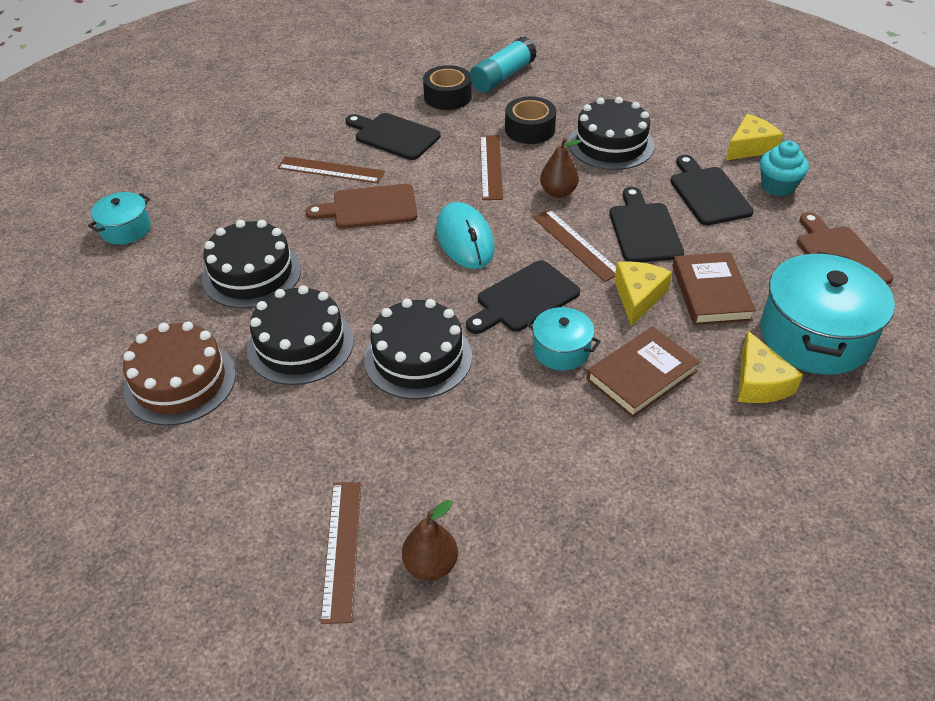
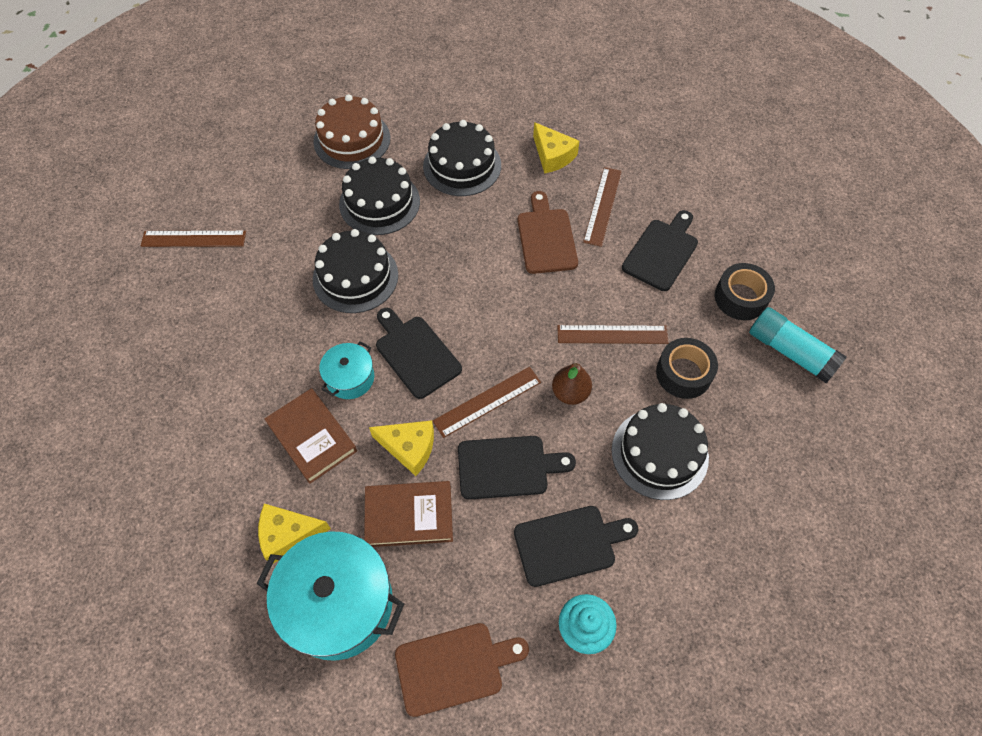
camera: 90 degrees right, 15 degrees up
(126, 229) = (520, 84): turquoise pot -> none
(431, 565) = (169, 287): brown pear -> none
(465, 239) = (498, 310): turquoise mouse -> none
(750, 147) = (664, 614): yellow cheese -> yellow cheese (552, 156)

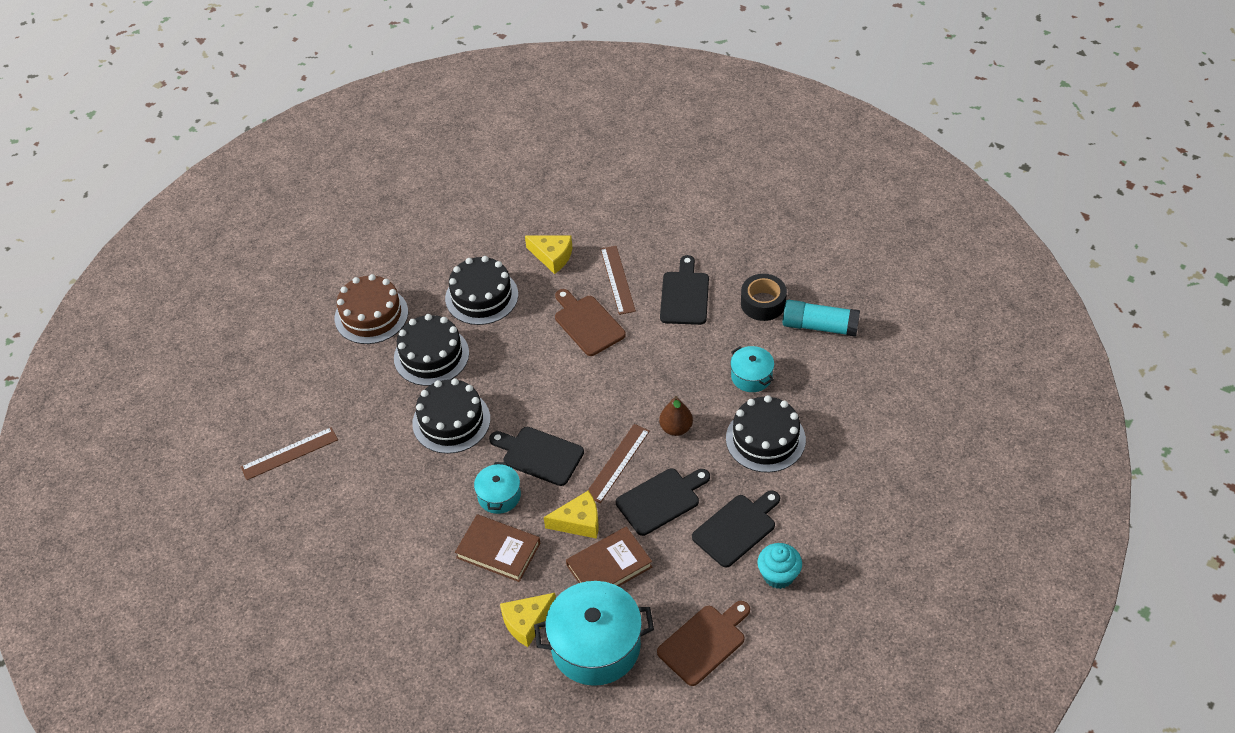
camera: 25 degrees left, 10 degrees down
(612, 334) = (682, 372): brown ruler -> none
(683, 373) = (751, 376): black tape -> turquoise pot

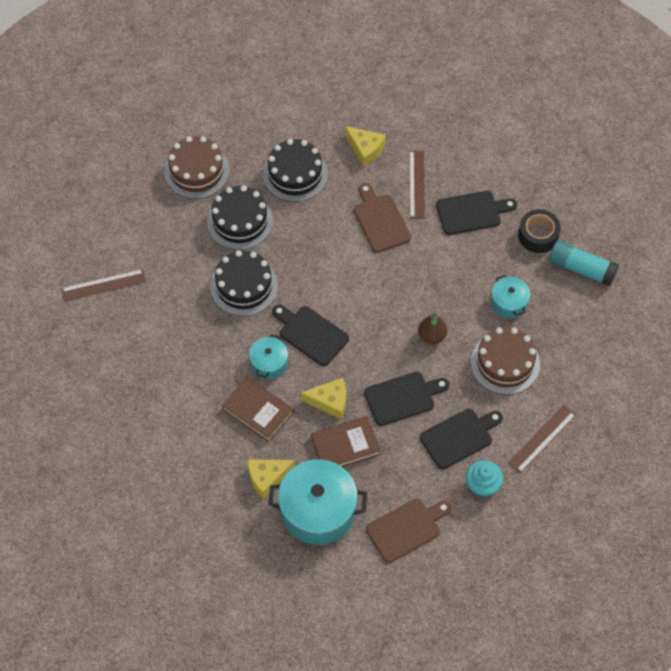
camera: 10 degrees right, 10 degrees up
(617, 463) = (374, 356): brown ruler -> brown ruler (542, 438)
(685, 295) = (472, 212): black cutting board -> black cutting board turned 60 degrees clockwise
(765, 439) = (505, 363): black cake -> brown cake

